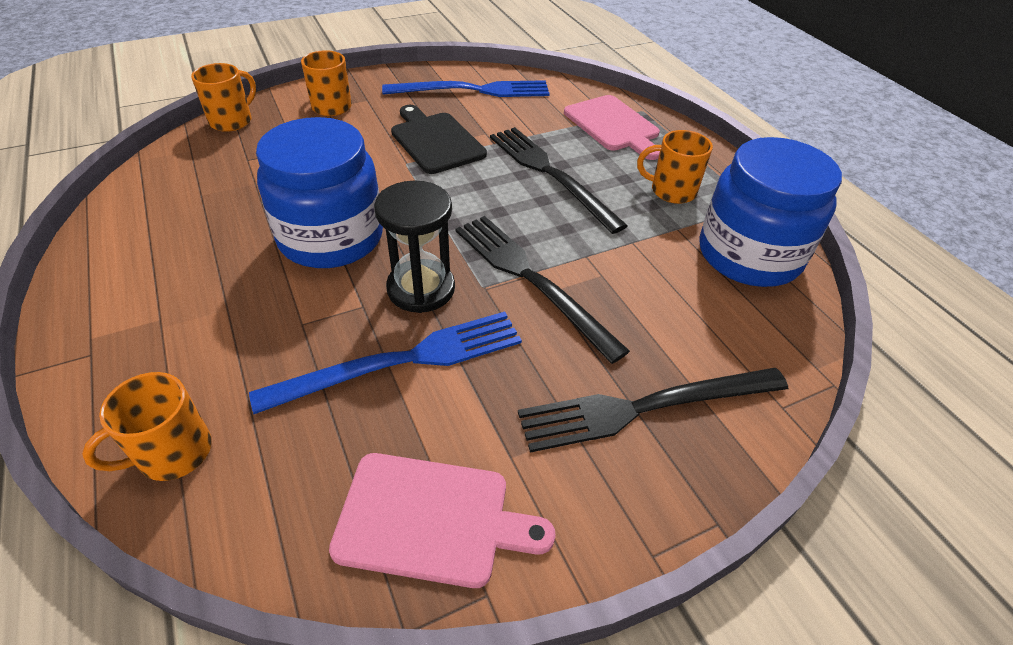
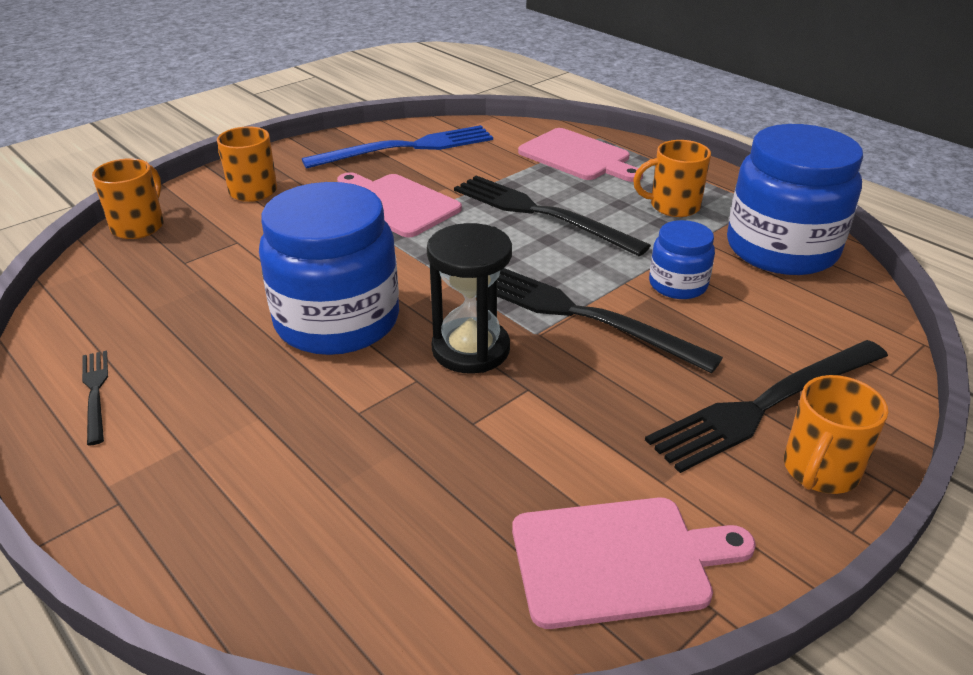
camera: 15 degrees left, 10 degrees down
(125, 257) = (95, 392): none -> black fork
(172, 453) = (290, 575): orange mug -> orange mug (819, 470)
(402, 361) = (494, 422): blue fork -> none
(435, 141) = (396, 204): black cutting board -> pink cutting board
(632, 269) = (678, 284): none -> blue jar

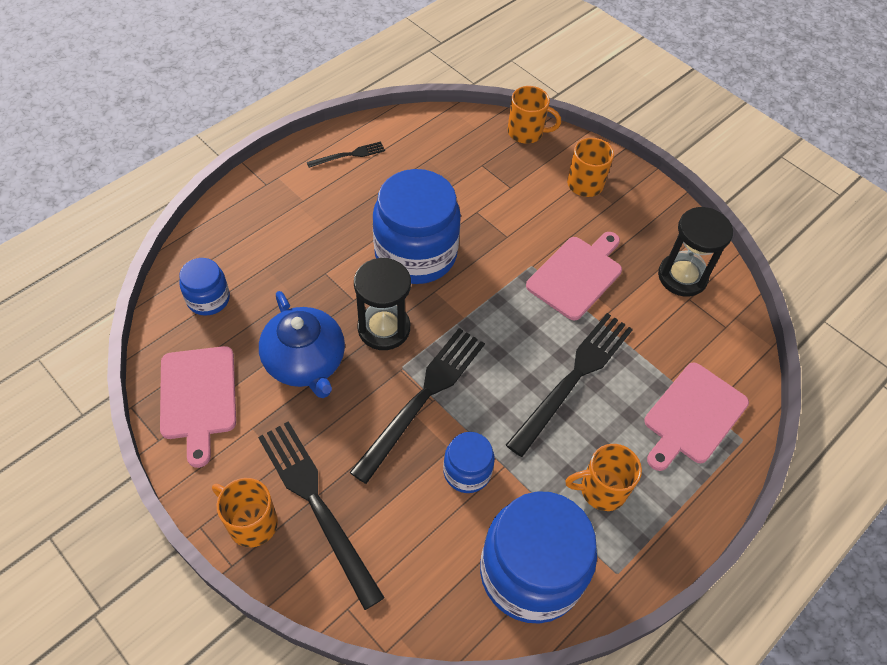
camera: 85 degrees right, 20 degrees up
(397, 568) = (208, 299): none -> blue jar
(407, 148) = (682, 277): blue fork -> black hourglass
(534, 427) = (305, 362): none -> blue teapot
(673, 206) = (601, 489): orange mug -> orange mug turned 90 degrees counterclockwise

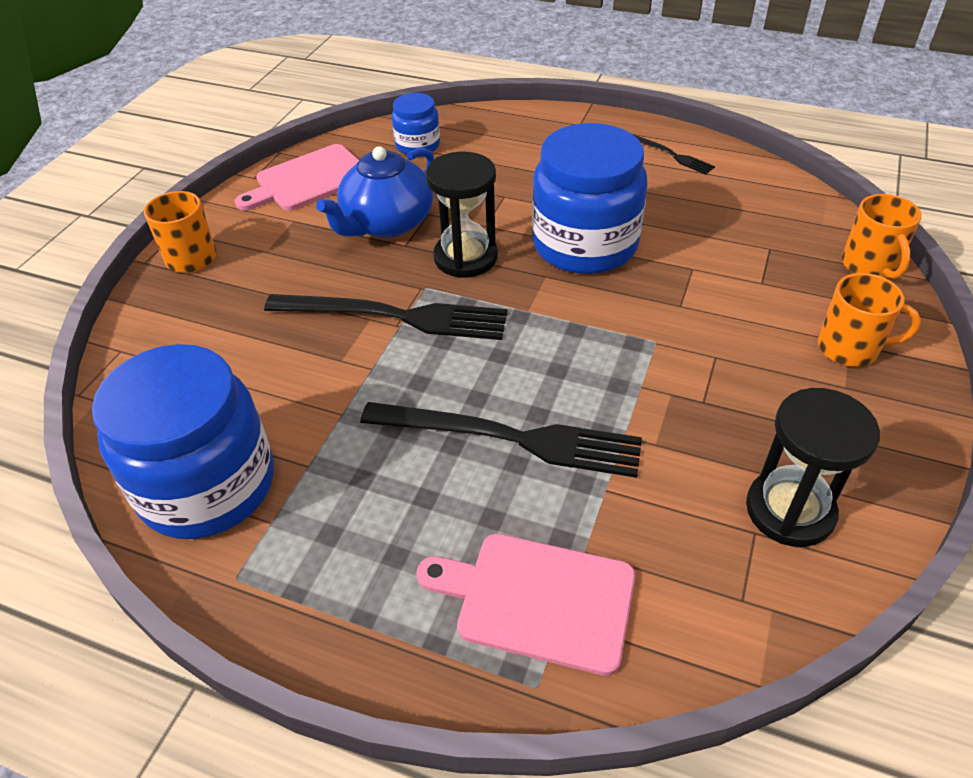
camera: 70 degrees right, 10 degrees down
(317, 505) = (228, 289): black fork -> none
(467, 471) = (318, 384): blue jar -> none
(576, 275) = (680, 389): pink cutting board -> none
(601, 489) = (354, 521): orange mug -> none

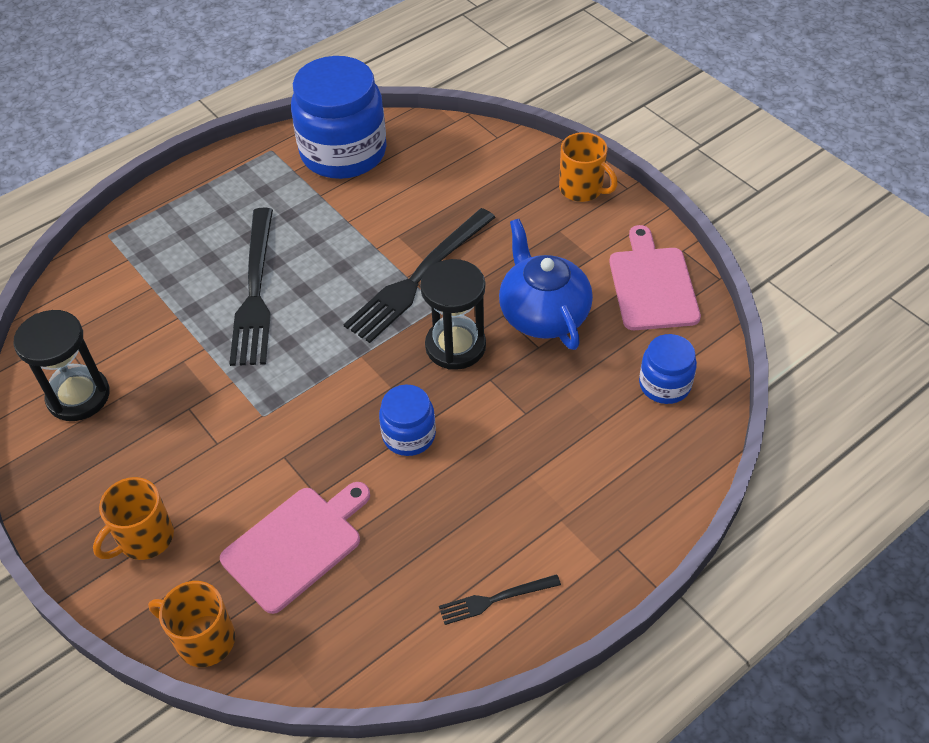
camera: 120 degrees right, 5 degrees up
(510, 438) = (255, 291): black fork -> black fork turned 45 degrees counterclockwise
(538, 600) = (146, 255): pink cutting board -> pink cutting board (296, 545)
(585, 244) = (409, 435): blue jar -> blue jar, size x0.50

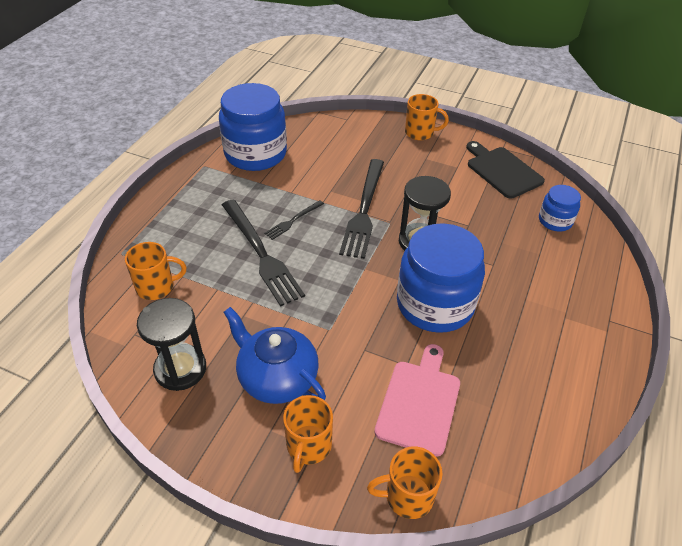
camera: 30 degrees left, 5 degrees down
(117, 290) = (156, 287): none -> orange mug
(409, 435) = (435, 304): blue jar -> blue jar, size x2.01
(495, 599) = (569, 380): black fork -> black fork (293, 221)
(543, 314) = (455, 206): blue teapot -> blue teapot (276, 377)
(652, 284) = (502, 171): pink cutting board -> black cutting board

